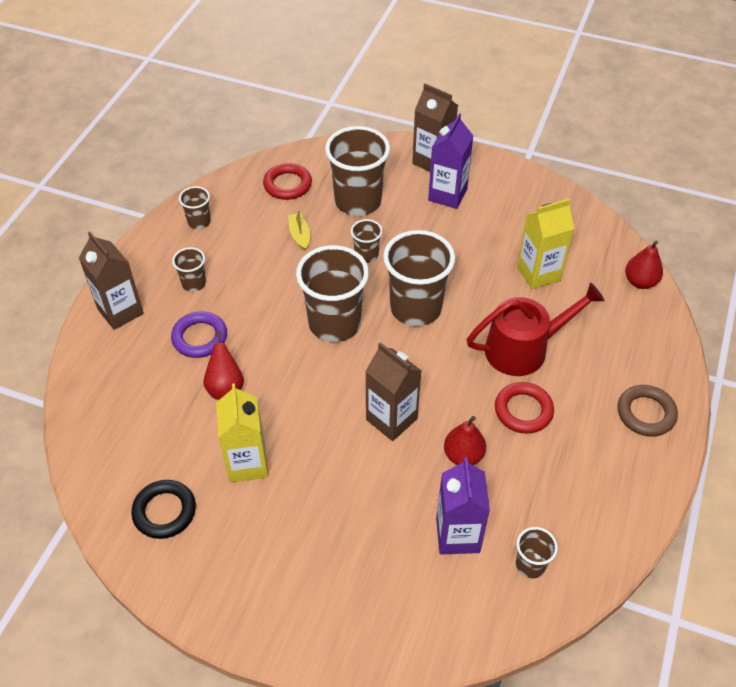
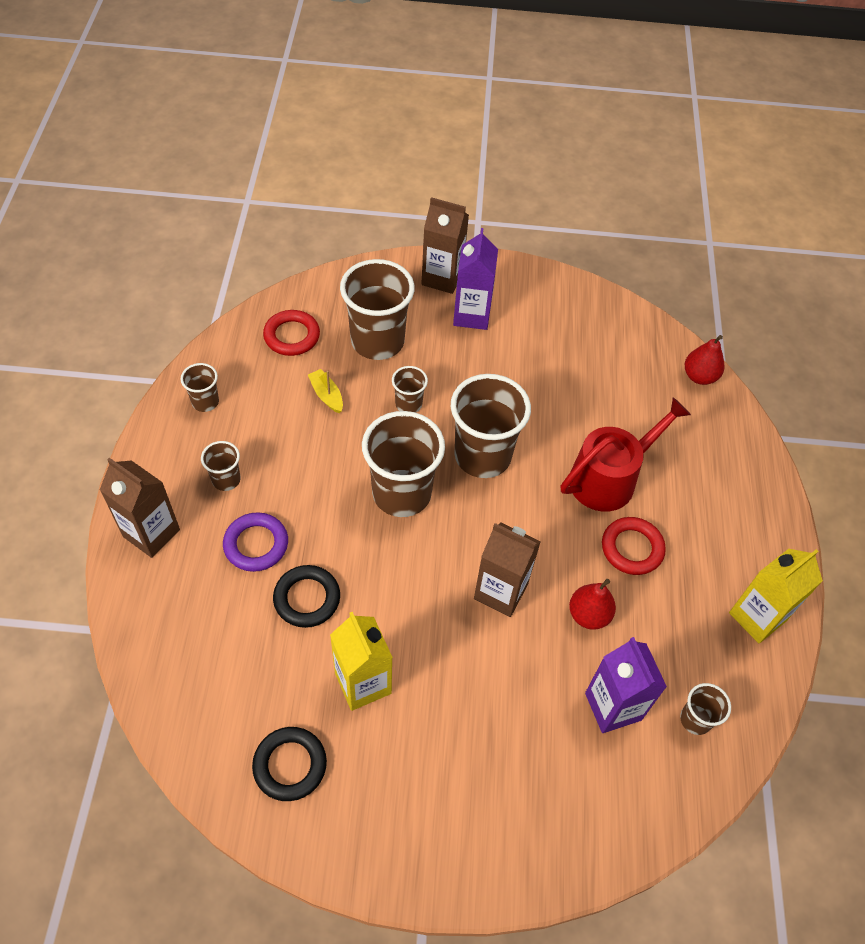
camera: 20 degrees left, 5 degrees up
(225, 388) = (307, 598): red pear -> black ring
(538, 274) = (596, 388): yellow carton -> yellow carton (757, 617)
(646, 413) = (751, 522): brown ring -> none

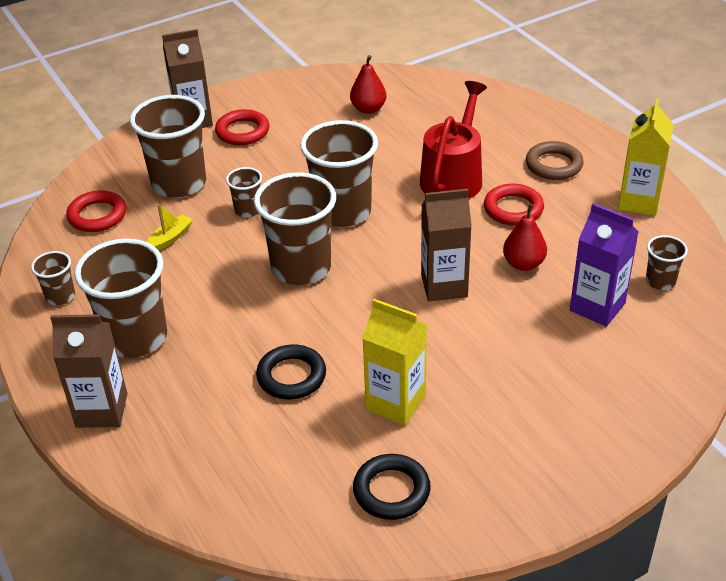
camera: 30 degrees left, 15 degrees down
(226, 479) = (135, 338): brown cup -> brown cup, size x2.08
(256, 544) = (209, 366): purple ring -> none
(326, 395) = (170, 238): yellow boat -> yellow boat turned 105 degrees clockwise
(471, 315) = (242, 131): purple carton -> red ring
(699, 376) = (456, 88): red pear -> red pear (368, 109)
(713, 522) = (554, 165): none -> brown ring

